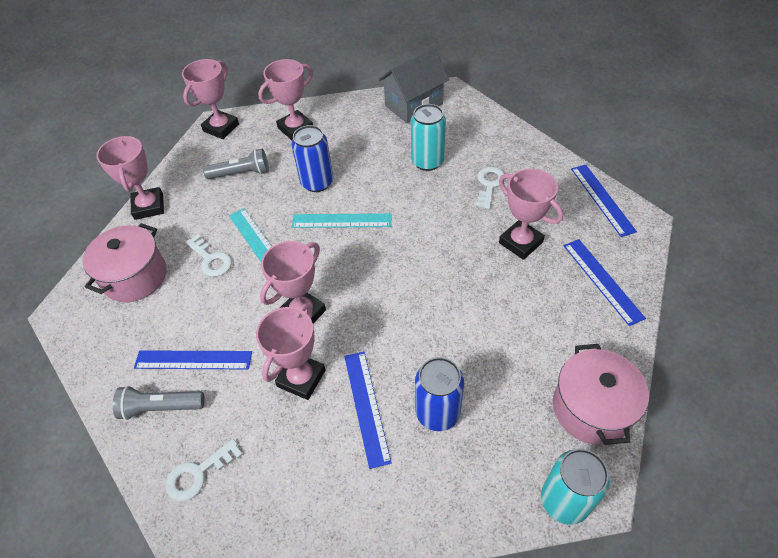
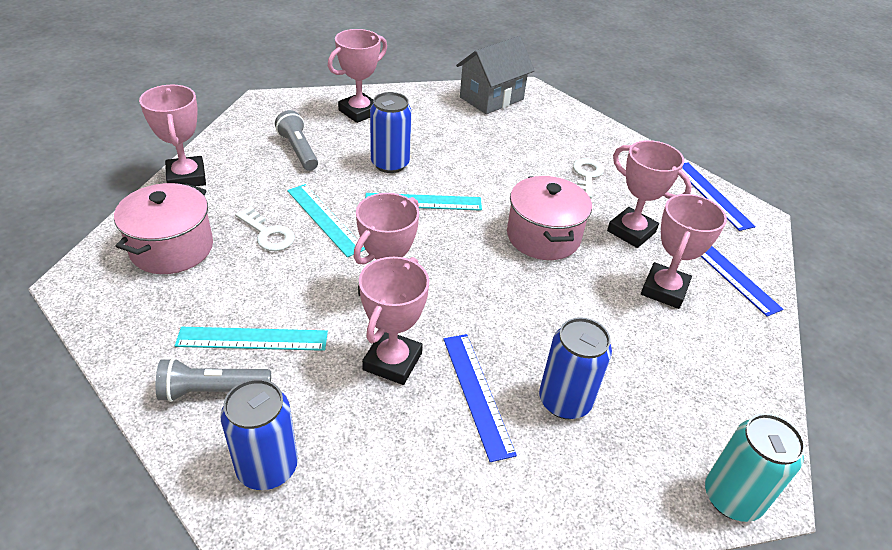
camera: 10 degrees left, 10 degrees down
(193, 360) = (252, 339): blue ruler -> turquoise ruler
(198, 473) = (267, 467): white key -> blue can
(221, 128) = (271, 106): pink trophy -> pink trophy (664, 290)
(241, 173) = (298, 150): grey flashlight -> grey flashlight turned 105 degrees counterclockwise
(427, 161) = (514, 151): turquoise can -> none
(591, 408) = (743, 399): pink pot -> pink pot (543, 236)

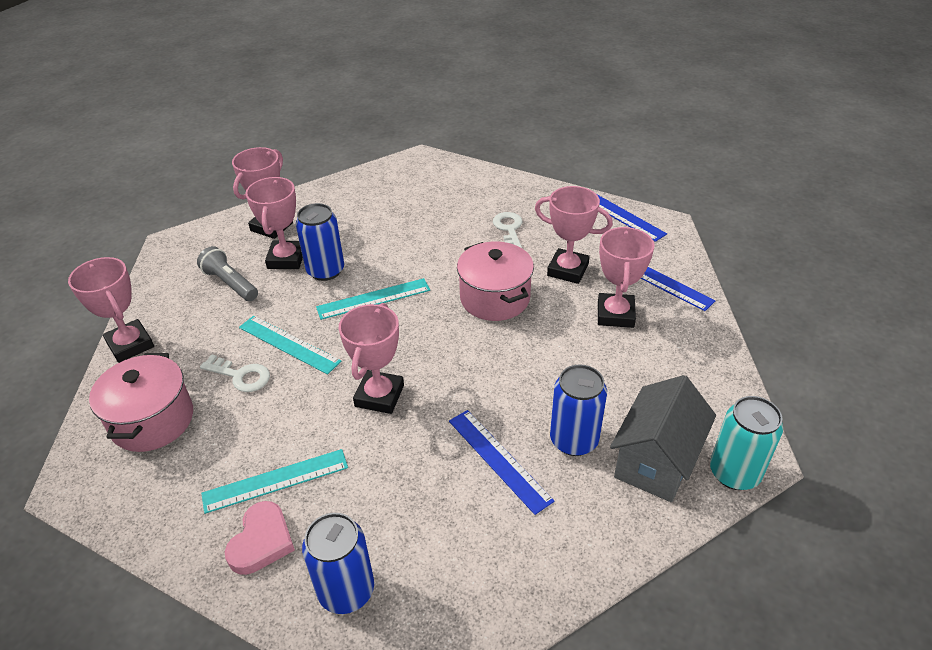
camera: 15 degrees left, 0 degrees up
(212, 391) = (262, 541): grey flashlight -> pink heart
(392, 361) = (413, 457): pink trophy -> pink trophy (286, 259)
(491, 98) = (391, 177): grey house -> grey house (656, 461)

